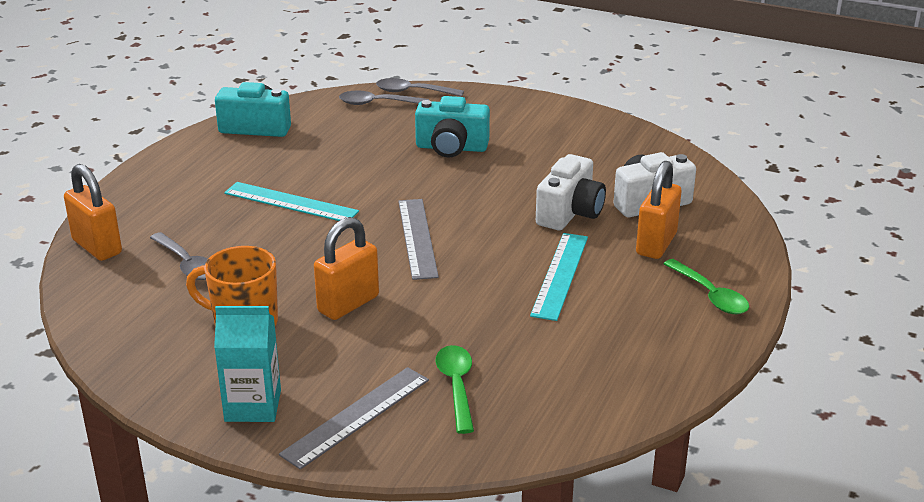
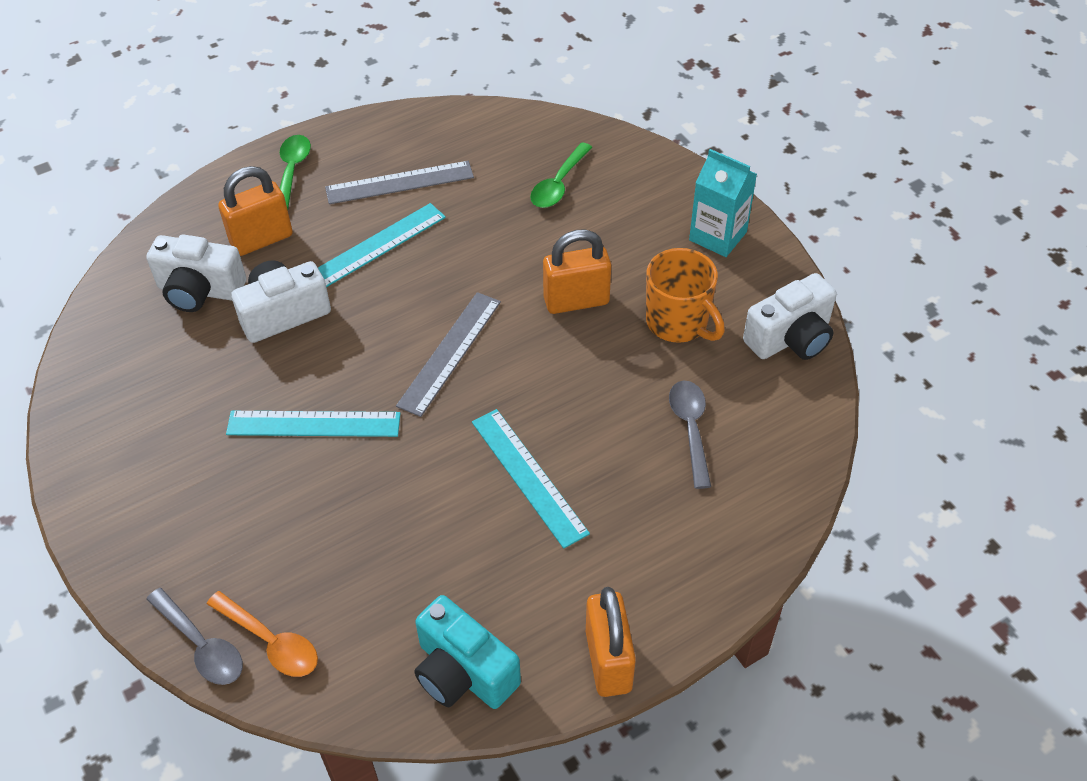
camera: 145 degrees left, 20 degrees up
(97, 247) = (771, 506): orange padlock -> orange padlock (608, 661)
(130, 350) = (790, 338): none -> white camera
(356, 416) = (648, 193): grey ruler -> grey ruler (399, 183)
(377, 103) = (271, 642): grey spoon -> orange spoon
(451, 148) = (281, 483): turquoise camera -> none
(467, 175) = (313, 424): none -> turquoise ruler

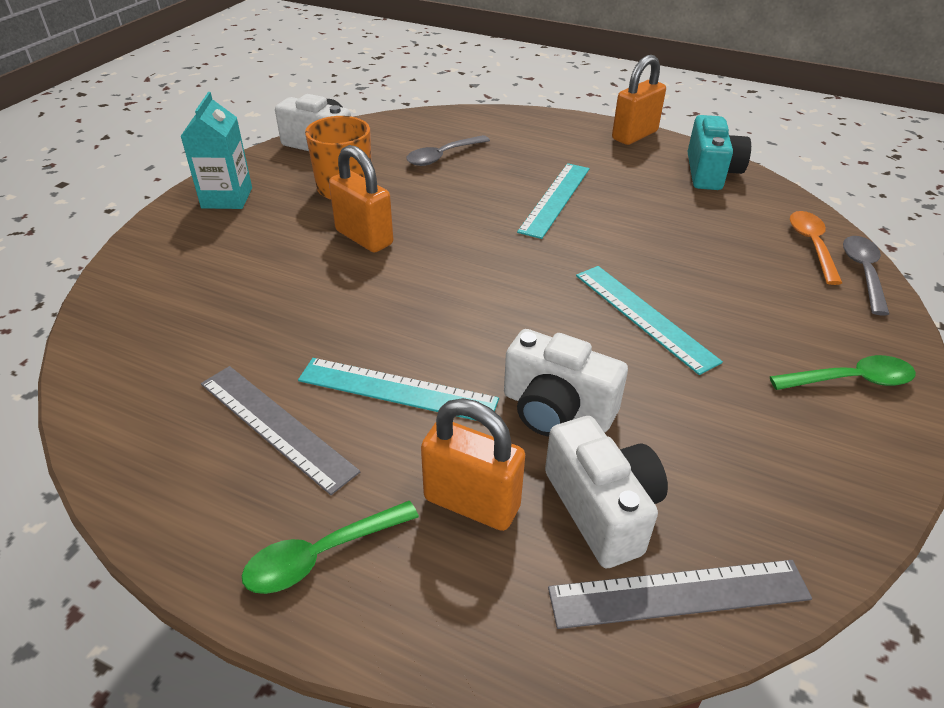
camera: 125 degrees left, 10 degrees down
(449, 352) = (487, 278): grey ruler -> grey ruler (679, 594)
(559, 184) = (205, 303): green spoon -> green spoon (850, 380)

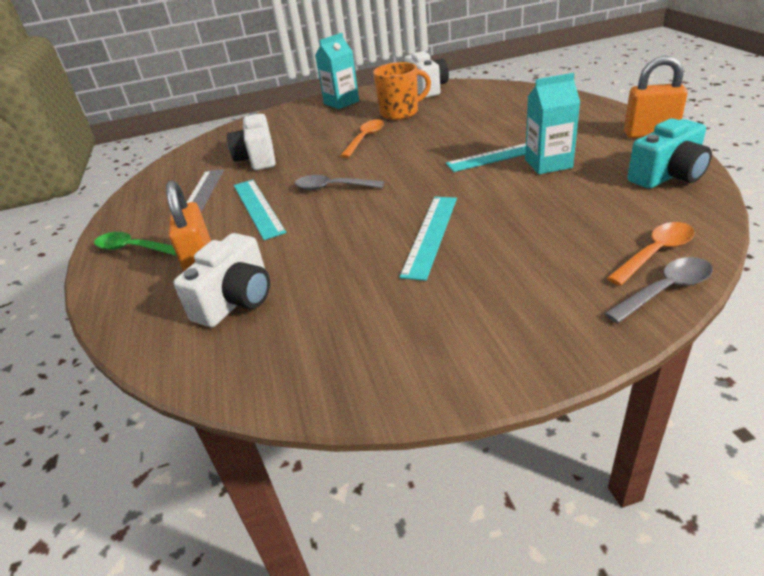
camera: 55 degrees right, 5 degrees down
(364, 237) = (365, 139): orange padlock -> orange spoon
(442, 156) = (481, 111): grey spoon -> grey spoon (332, 187)
(556, 410) = (299, 251): white camera -> white camera (257, 158)
(609, 195) = (548, 163): none -> turquoise carton
(679, 594) = (195, 353): grey ruler -> none
(850, 380) = (492, 339): green spoon -> none

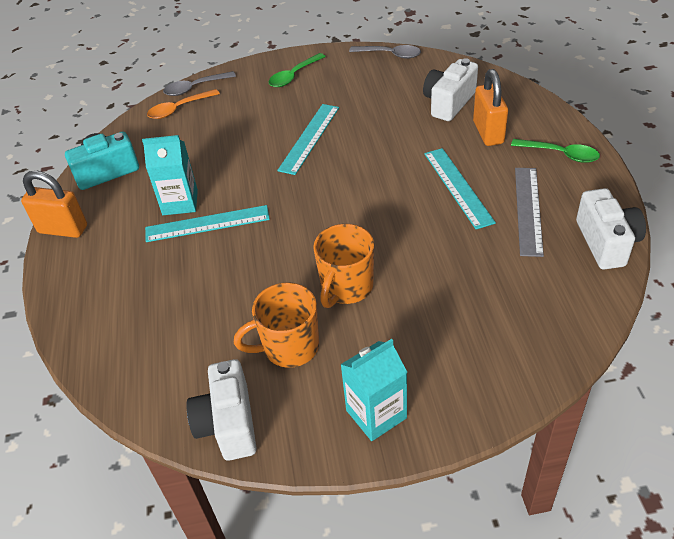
camera: 175 degrees left, 10 degrees up
(257, 158) = (483, 272): white camera -> white camera (606, 242)
(332, 187) = (386, 203): grey spoon -> grey spoon (390, 54)
(365, 139) = (346, 287): orange spoon -> orange mug
(495, 329) = (294, 76): none -> green spoon

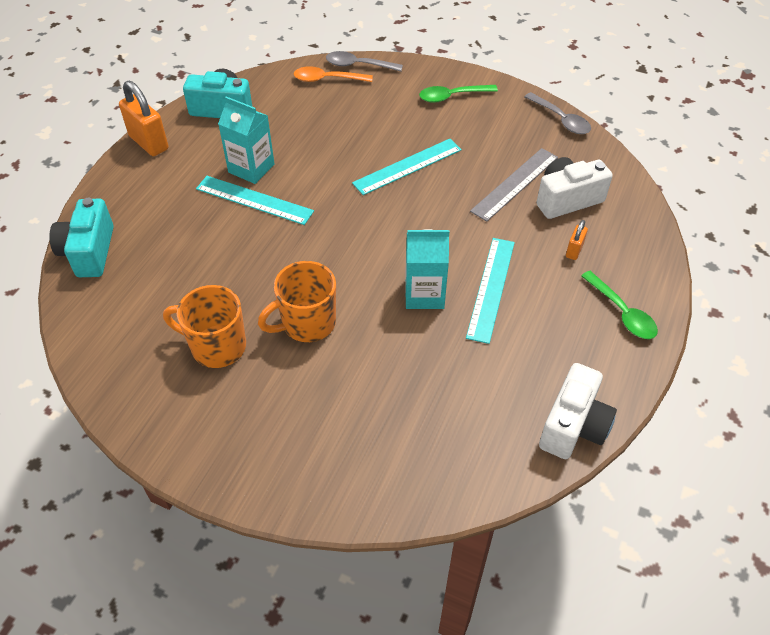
camera: 30 degrees right, 5 degrees up
(93, 342) = (89, 252): none -> turquoise camera
(228, 424) = (119, 379): white camera -> none
(376, 414) = (227, 446): turquoise carton -> turquoise carton (424, 294)
(488, 132) = (574, 251): orange padlock -> orange padlock, size x0.50
(528, 210) = (532, 349): grey ruler -> grey ruler (515, 184)

